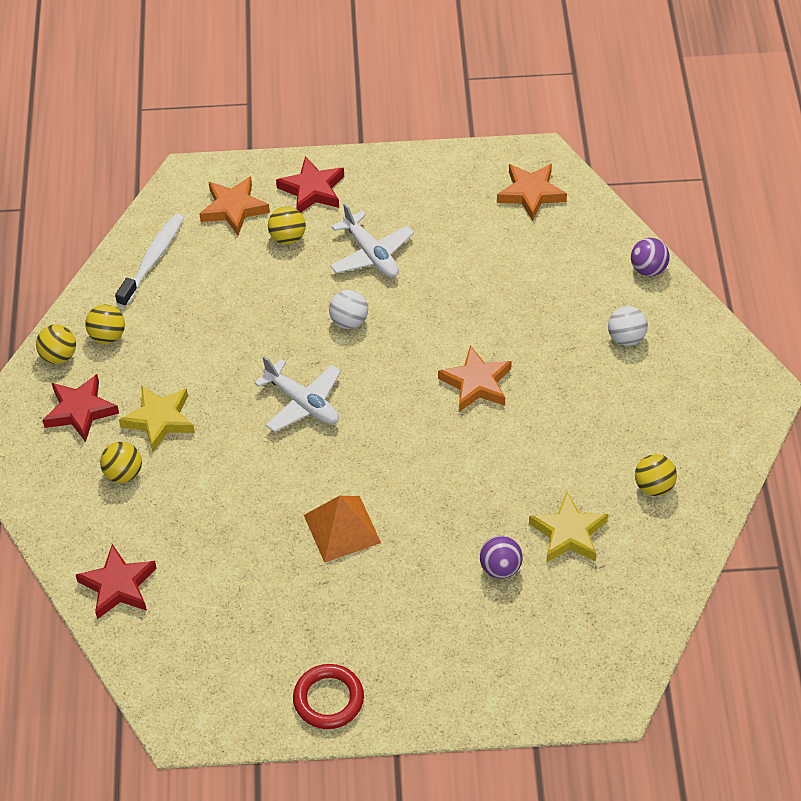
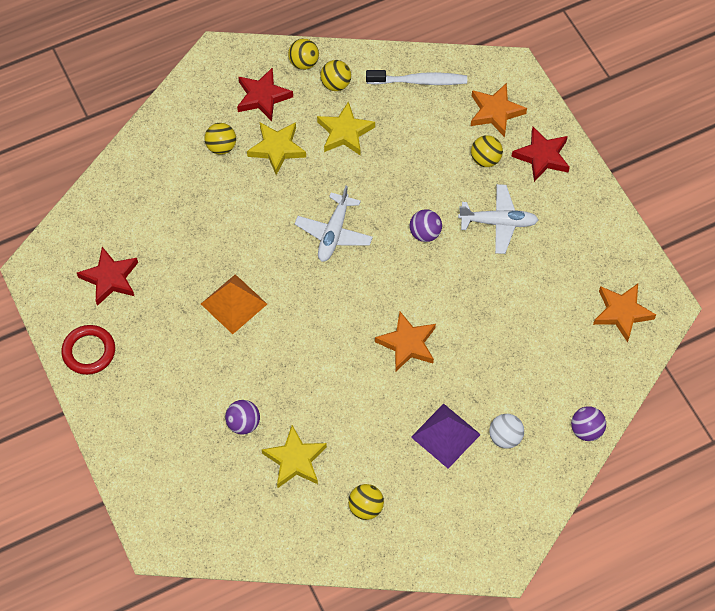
camera: 65 degrees right, 10 degrees up
(118, 586) = (128, 184): red star -> red star (110, 278)
(177, 349) = (345, 132): none -> yellow star
(349, 321) = (425, 233): white ball -> purple ball
(371, 254) = (498, 222): white plane -> white plane turned 120 degrees counterclockwise
(601, 387) = (445, 435): none -> purple pyramid

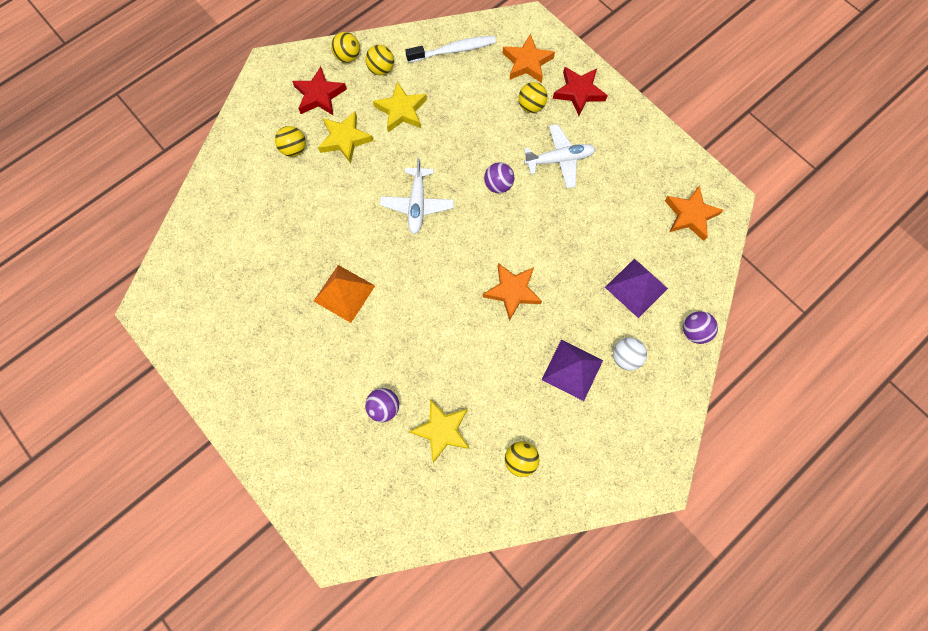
camera: 15 degrees left, 10 degrees up
(89, 351) = (219, 374): red ring -> none
(110, 278) = (222, 297): red star -> none
(538, 371) = (636, 287): none -> purple pyramid

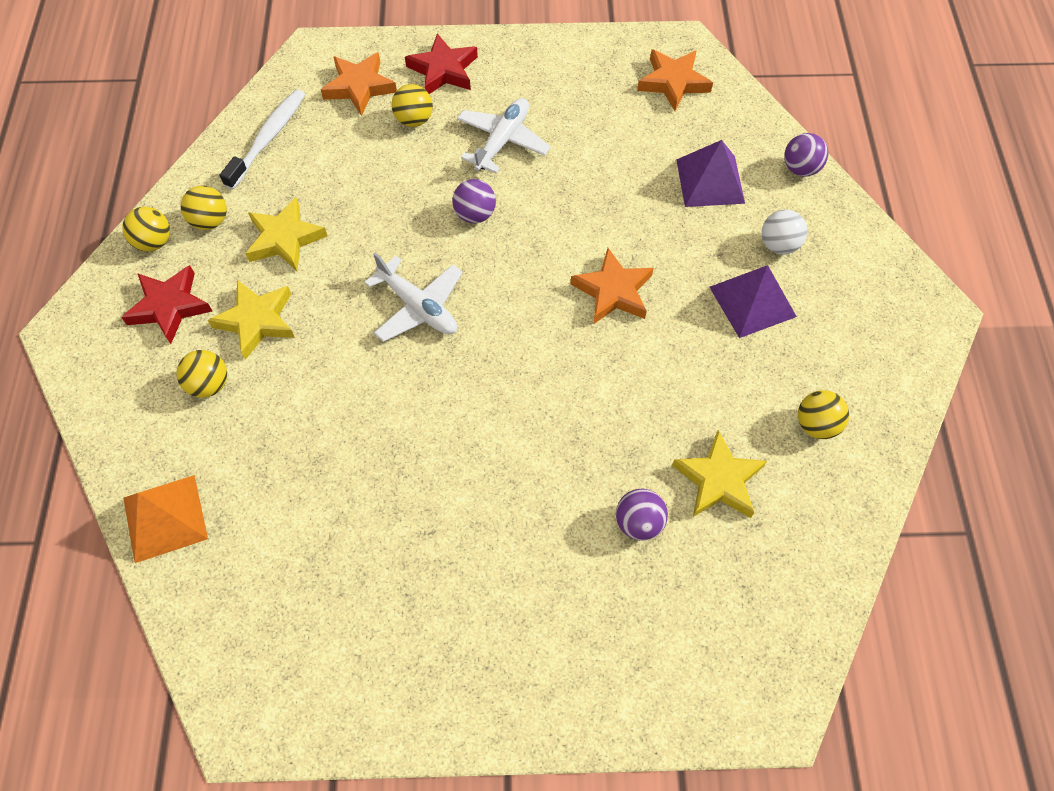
camera: 50 degrees left, 10 degrees down
(344, 293) = (455, 463): orange pyramid -> orange pyramid (165, 518)

